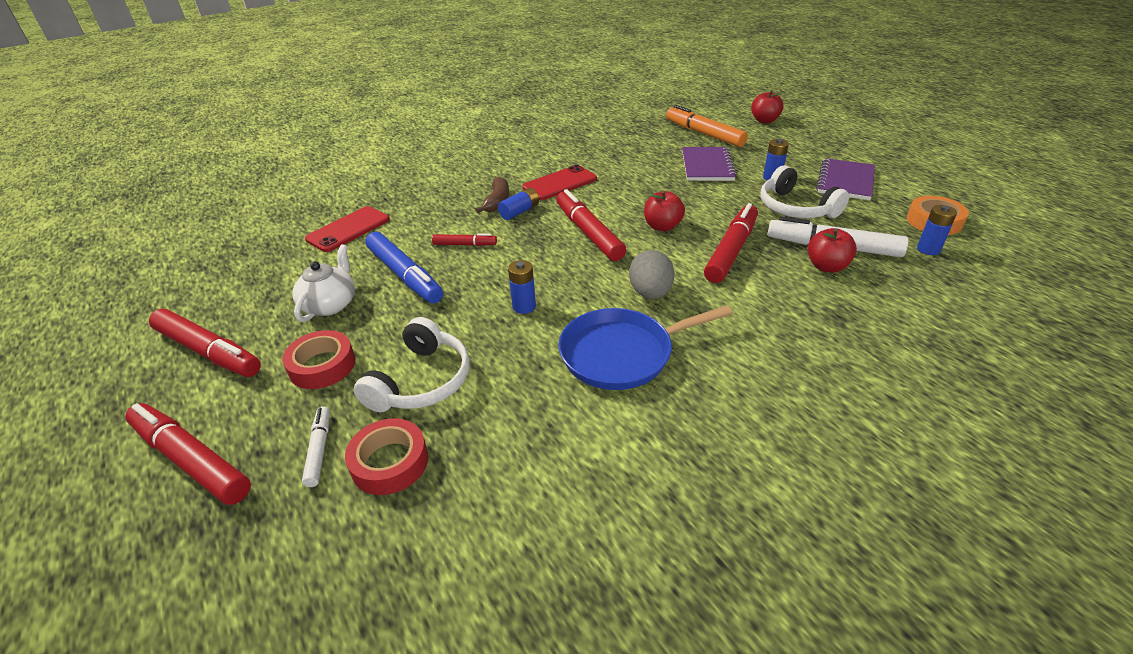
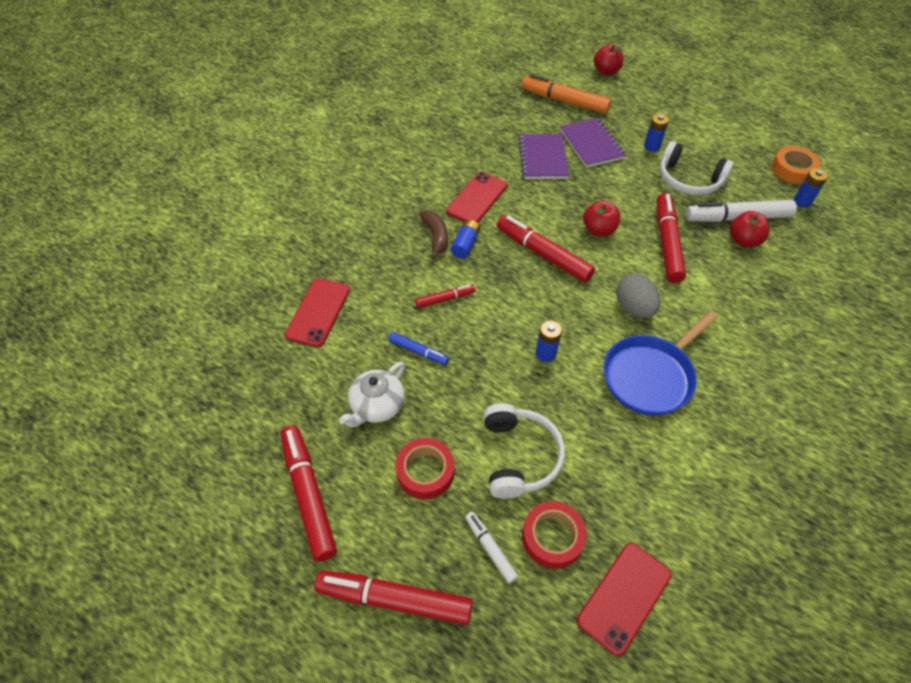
camera: 25 degrees left, 15 degrees up
(208, 352) = (309, 494): red marker -> red marker turned 120 degrees counterclockwise
(330, 304) = (377, 406): white teapot -> white teapot turned 135 degrees counterclockwise
(405, 275) = (418, 351): blue marker -> blue marker, size x0.52
(415, 551) = (624, 597): none -> red phone
(845, 181) = (709, 137): purple notebook -> purple notebook (543, 158)

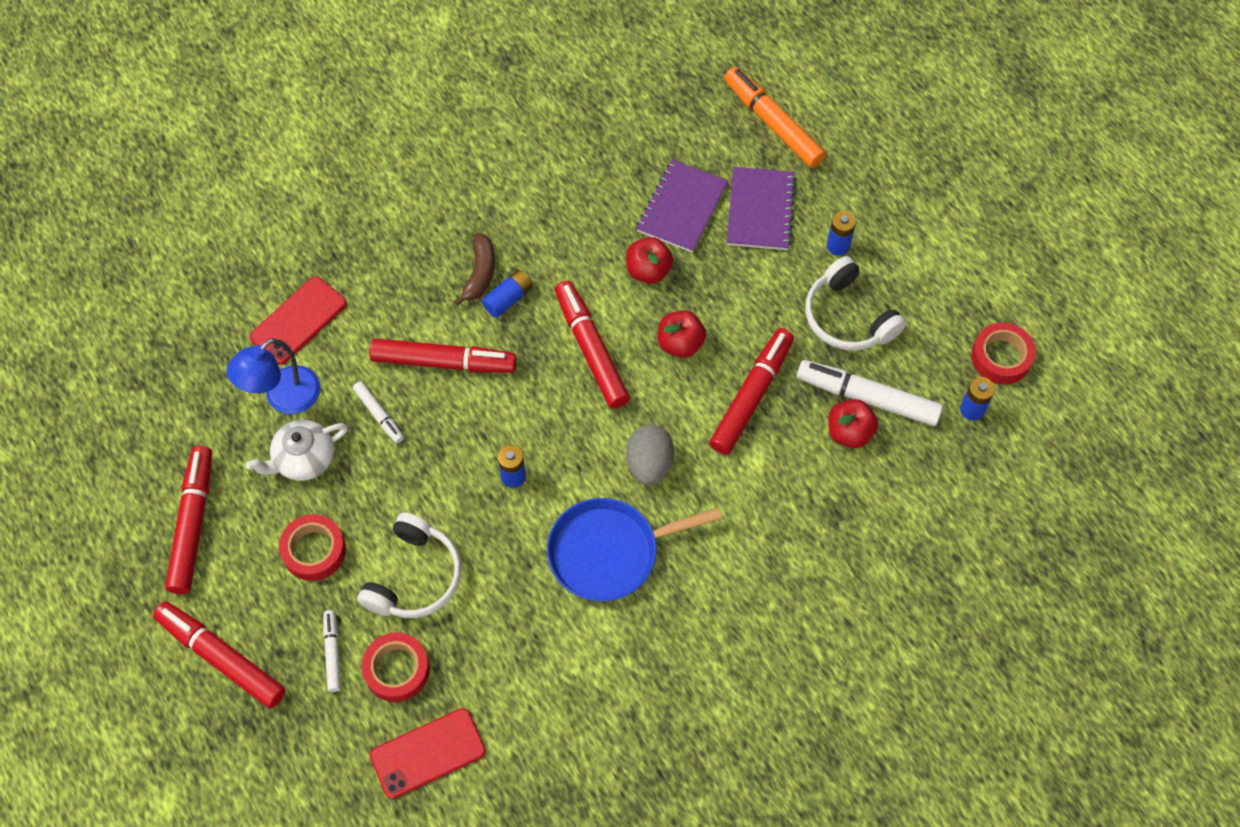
camera: 25 degrees right, 10 degrees up
(336, 368) = (284, 398): none -> blue lamp
(418, 351) = (379, 415): blue marker -> white marker
(445, 299) = (443, 362): red marker -> red marker, size x1.91
(477, 198) = (561, 237): red phone -> none
(606, 71) = (867, 92): red apple -> red apple (648, 270)
(792, 169) = (1001, 357): orange tape -> red tape

